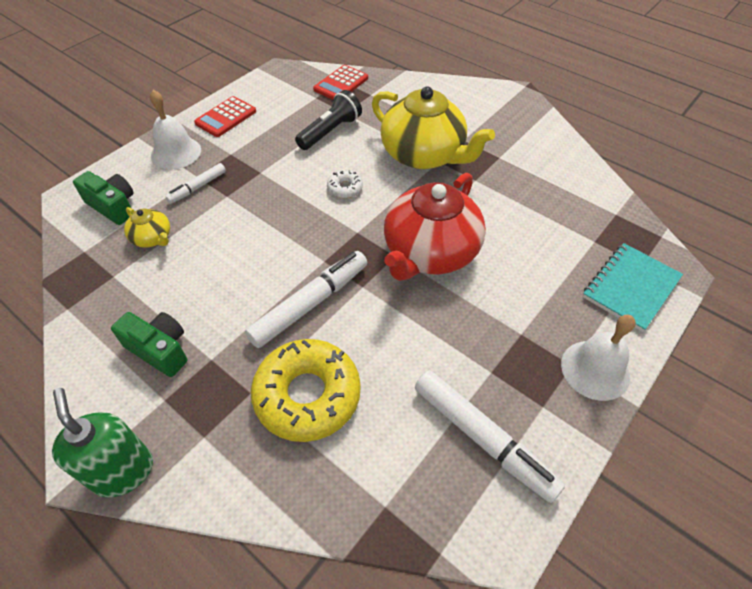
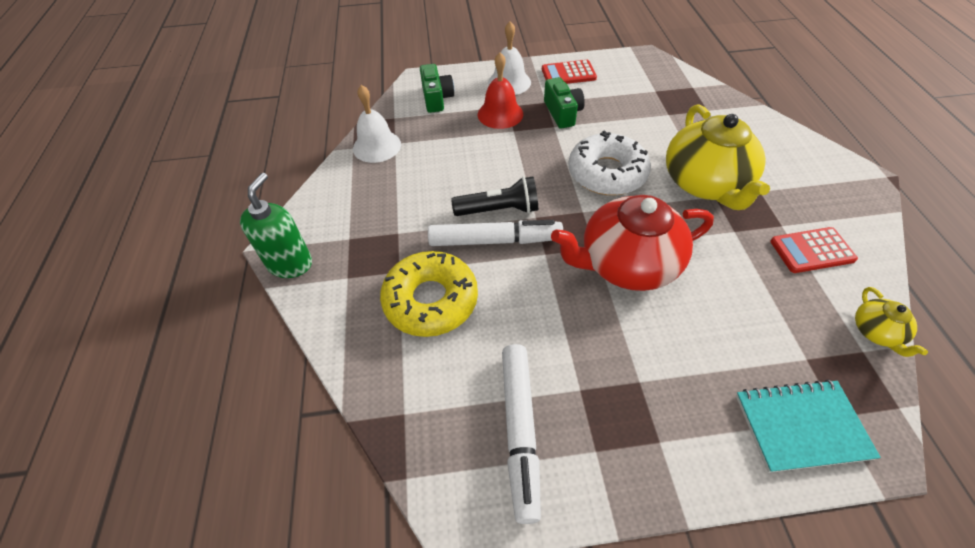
camera: 45 degrees right, 0 degrees up
(152, 238) = (439, 132): yellow teapot -> yellow teapot (876, 332)
(159, 349) = (376, 206): green camera -> green camera (562, 113)
(197, 187) = (500, 114): white marker -> red bell
(330, 131) = (640, 123): black flashlight -> black flashlight (499, 210)
(341, 84) = (689, 89): red calculator -> red calculator (812, 250)
(345, 188) = (607, 173): white donut -> white donut, size x2.25
(595, 369) = (679, 463): white bell -> white bell (377, 146)

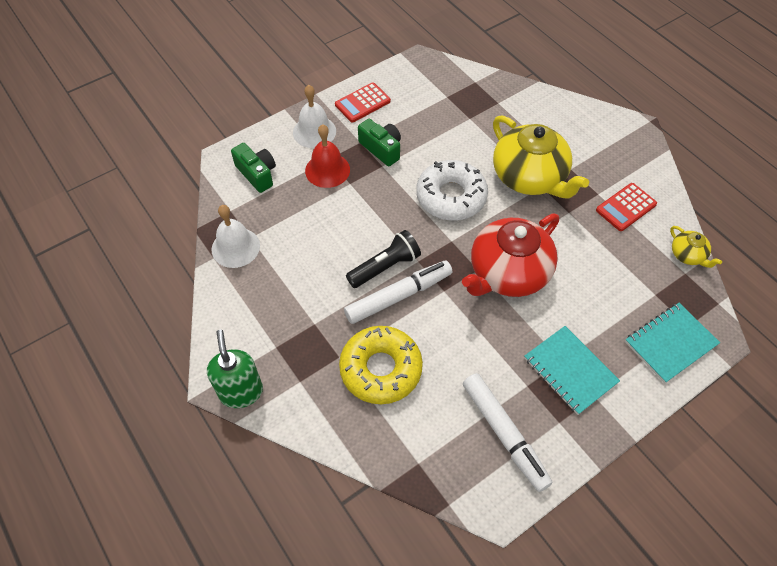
camera: 30 degrees left, 5 degrees up
(643, 397) = (570, 371): none -> turquoise notebook

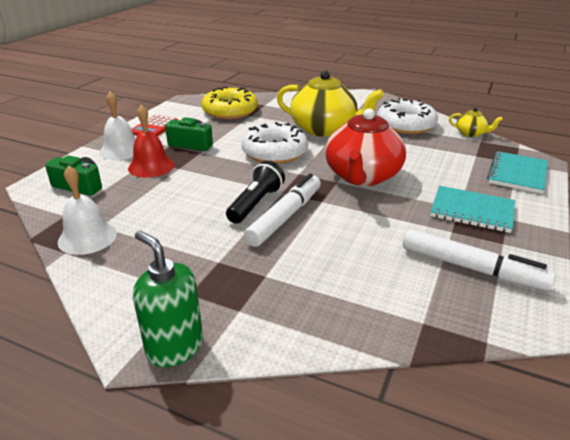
camera: 30 degrees left, 25 degrees down
(381, 369) = (316, 268): yellow donut -> yellow donut (230, 111)
(626, 207) = (406, 125): red calculator -> white donut

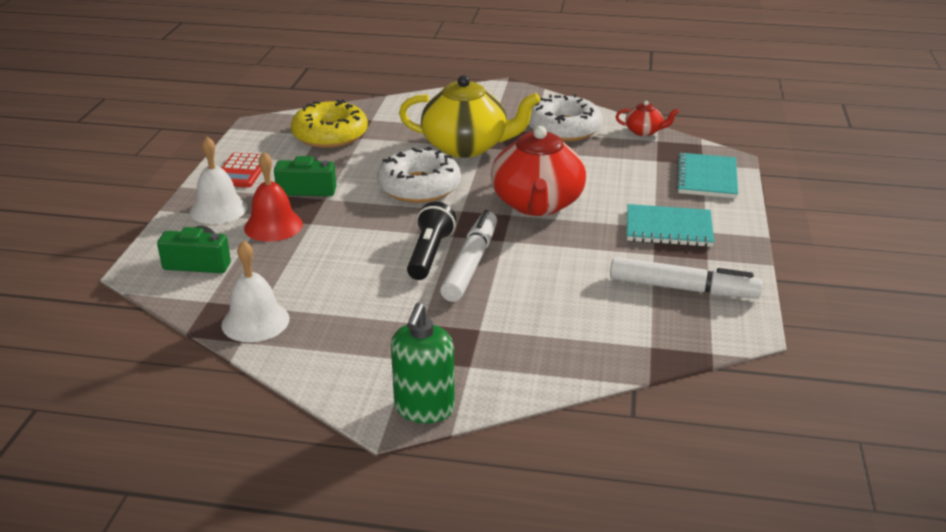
camera: 15 degrees left, 0 degrees up
(174, 347) = (424, 409): green soap dispenser -> green soap dispenser turned 105 degrees counterclockwise
(471, 133) = (644, 131): yellow teapot -> red teapot

